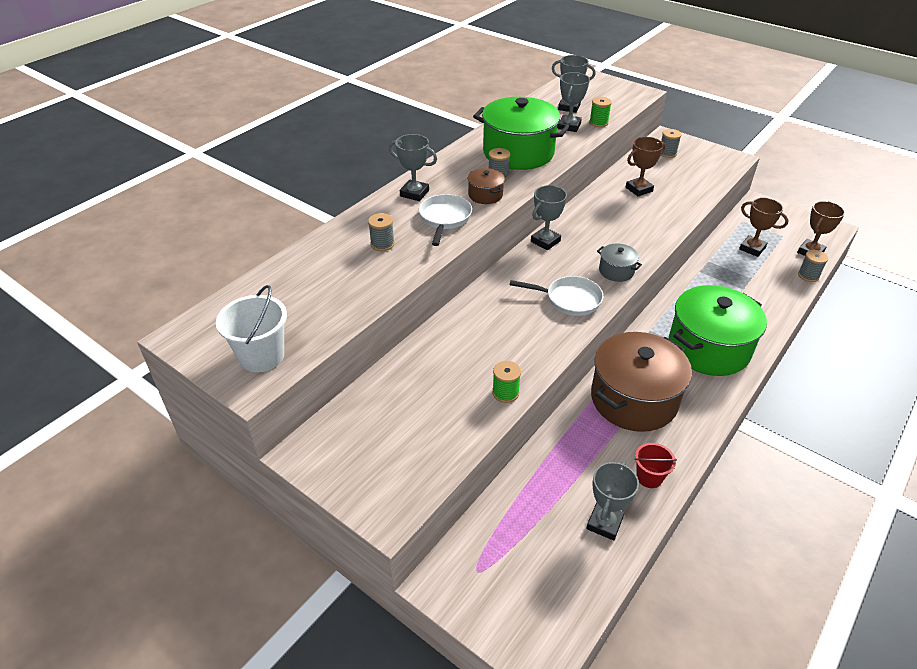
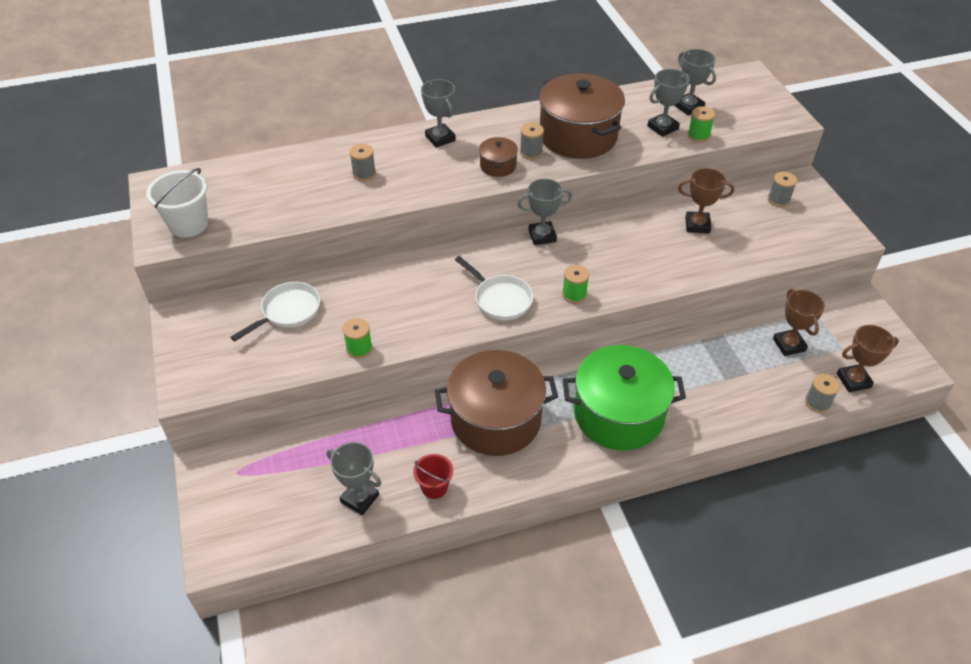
camera: 35 degrees right, 5 degrees up
(444, 219) = (438, 173): white pan -> white pan (288, 311)
(518, 152) = (578, 136): green pot -> brown pot
(604, 523) = (359, 498): grey trophy -> grey trophy turned 60 degrees clockwise
(616, 271) = (574, 294): grey pot -> green spool

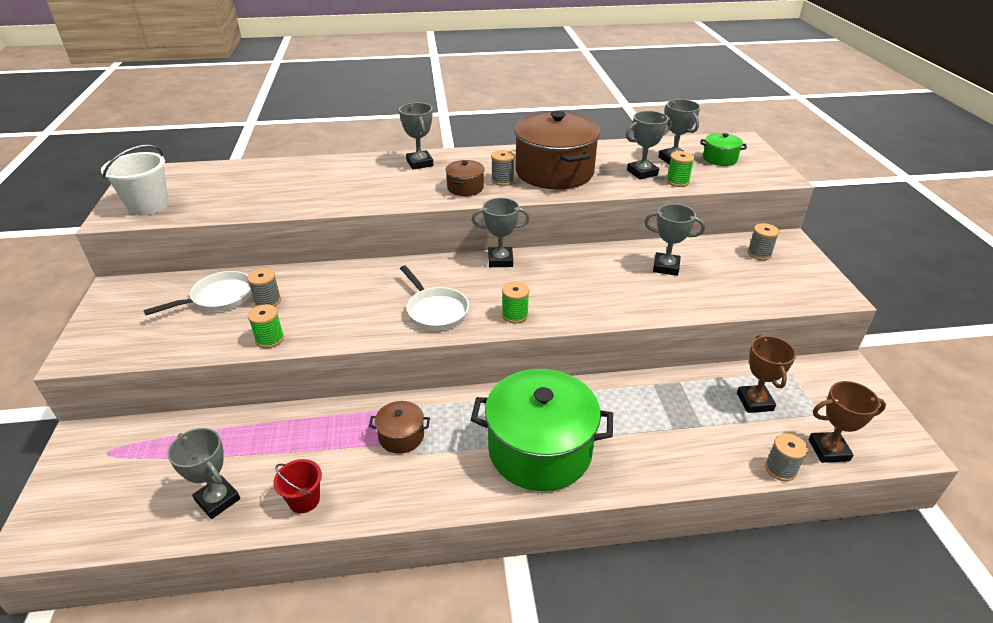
camera: 10 degrees right, 10 degrees down
(364, 174) = (334, 183): grey spool -> grey spool (268, 301)
(495, 419) = (401, 436): brown pot -> brown pot, size x0.45
(697, 225) = (666, 267): brown trophy -> grey trophy
(732, 101) = (719, 159): none -> green pot

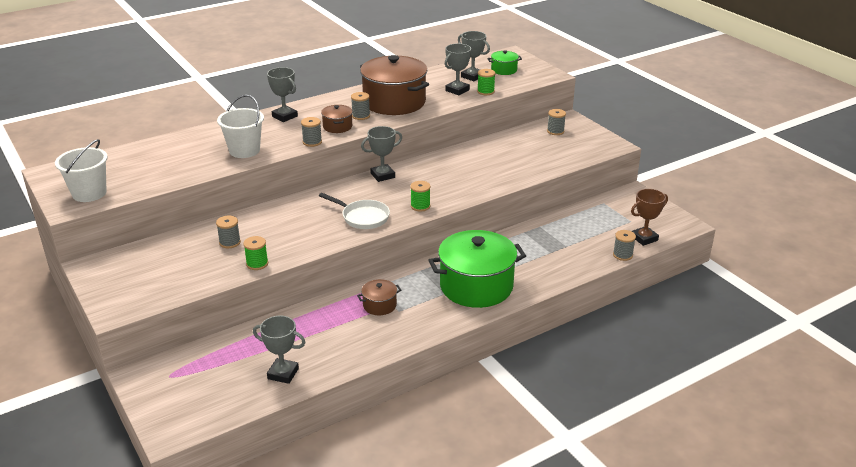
camera: 25 degrees left, 5 degrees down
(219, 298) = (187, 250): white pan -> none
(304, 500) = (343, 355): red bucket -> none
(341, 193) = (244, 150): none -> white bucket
(421, 200) = (312, 142): none -> grey spool
(666, 267) = (500, 153): grey trophy -> none
(754, 402) = (590, 225): brown trophy -> none

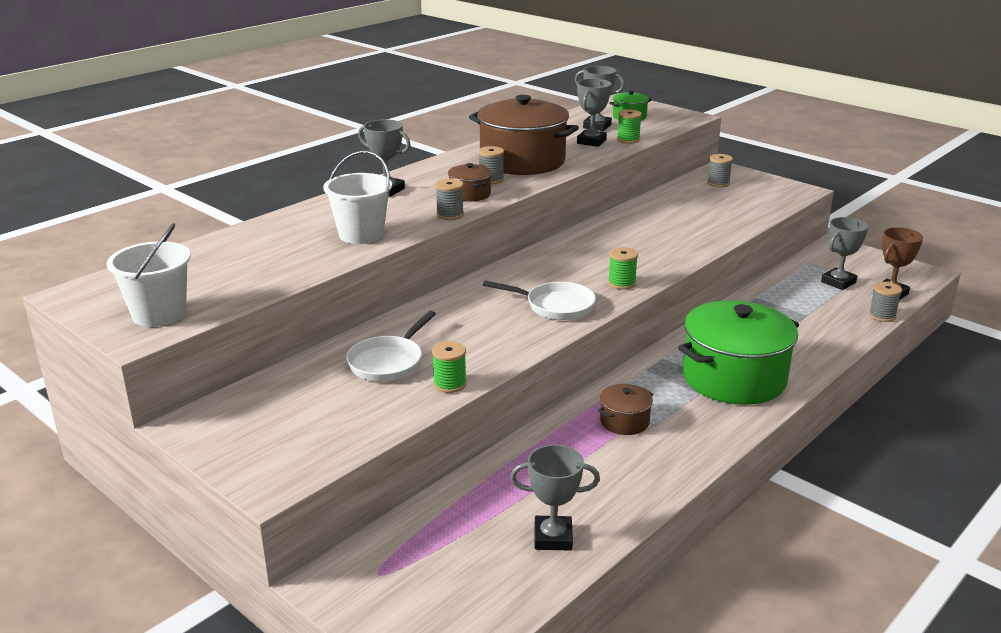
camera: 15 degrees left, 5 degrees down
(230, 242) = (388, 362): grey spool -> white pan
(382, 175) = (542, 254): grey trophy -> grey trophy (838, 282)

